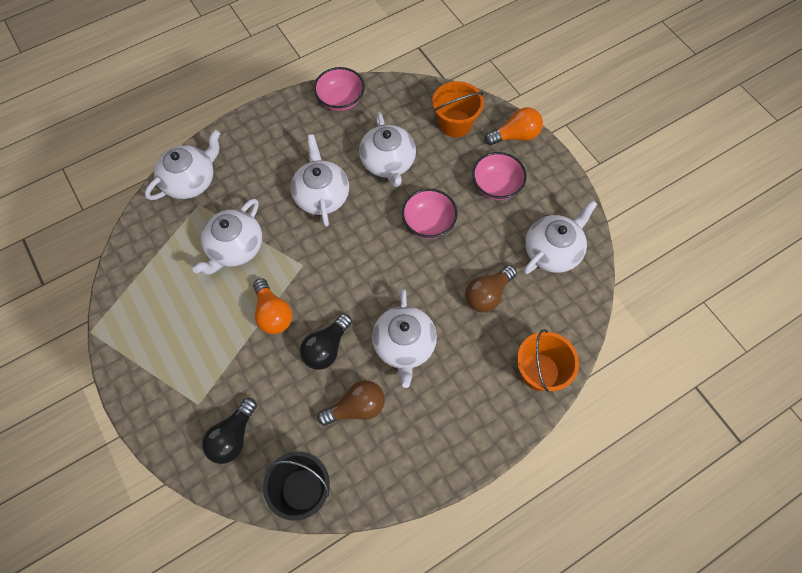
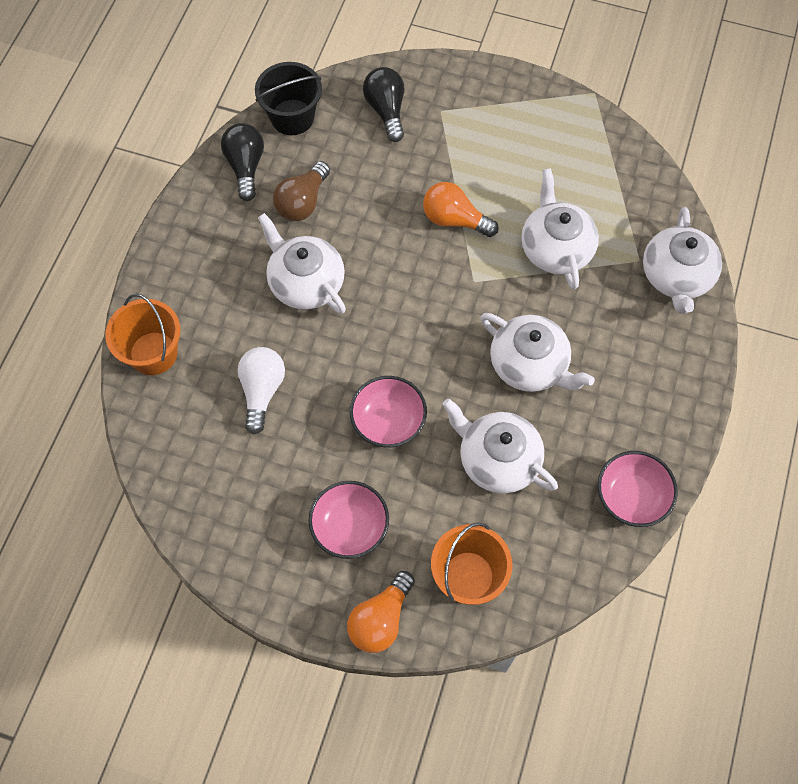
camera: 140 degrees right, 0 degrees up
(326, 348) = (375, 228): black light bulb -> black light bulb (246, 167)
(487, 294) = (262, 391): brown light bulb -> white light bulb
(553, 250) = (226, 494): white teapot -> none

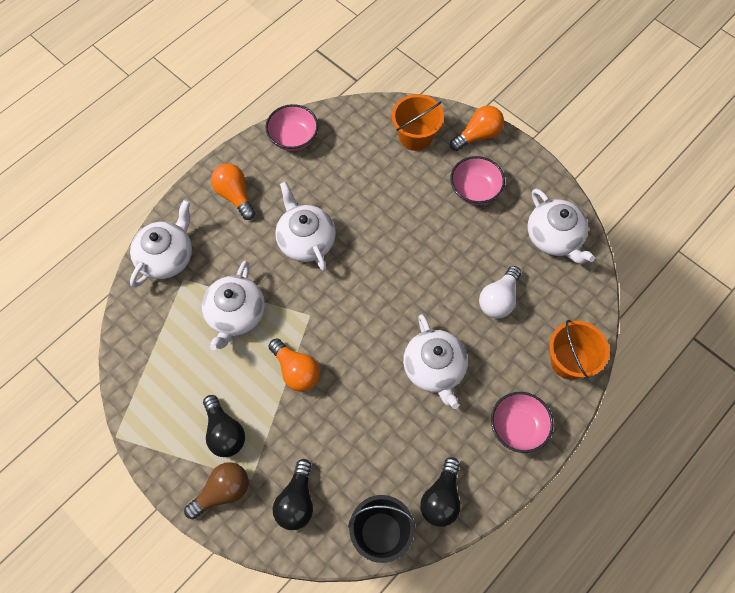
camera: 155 degrees left, 0 degrees up
(302, 202) = (407, 441): brown light bulb -> brown light bulb (222, 492)
(388, 422) = (420, 243): pink bowl -> pink bowl (517, 427)
(492, 137) = (224, 432): none -> black light bulb
(497, 459) = (362, 191): white teapot -> white teapot (554, 237)
(651, 383) = (235, 195): none -> orange light bulb

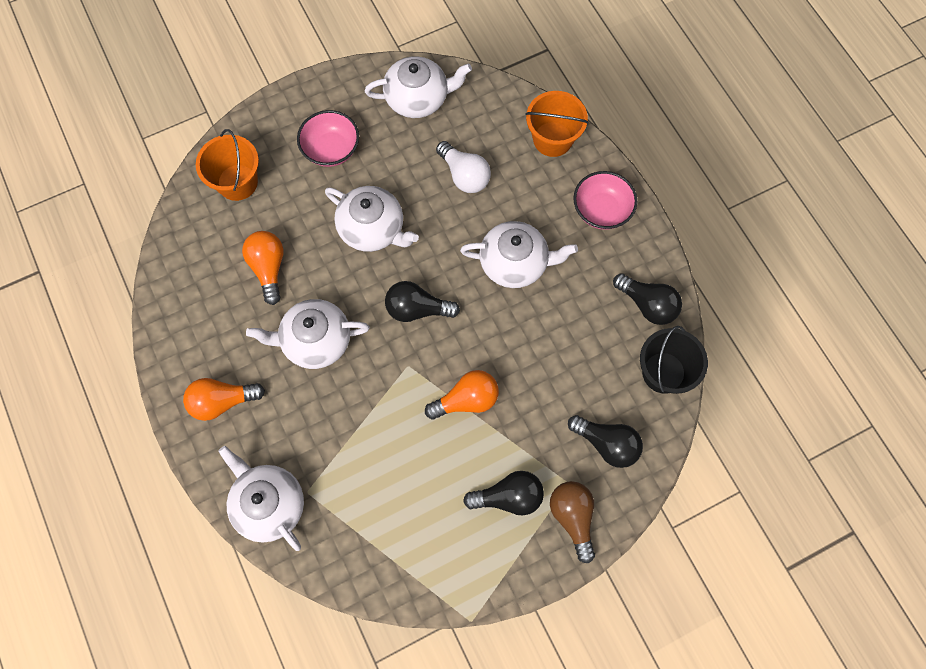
camera: 70 degrees left, 5 degrees up
(235, 314) = (375, 445): white teapot -> white teapot (373, 228)
(293, 138) = (175, 311): pink bowl -> none
(361, 305) = (417, 309): none -> black light bulb
(478, 135) = (266, 121): orange light bulb -> orange light bulb (268, 268)

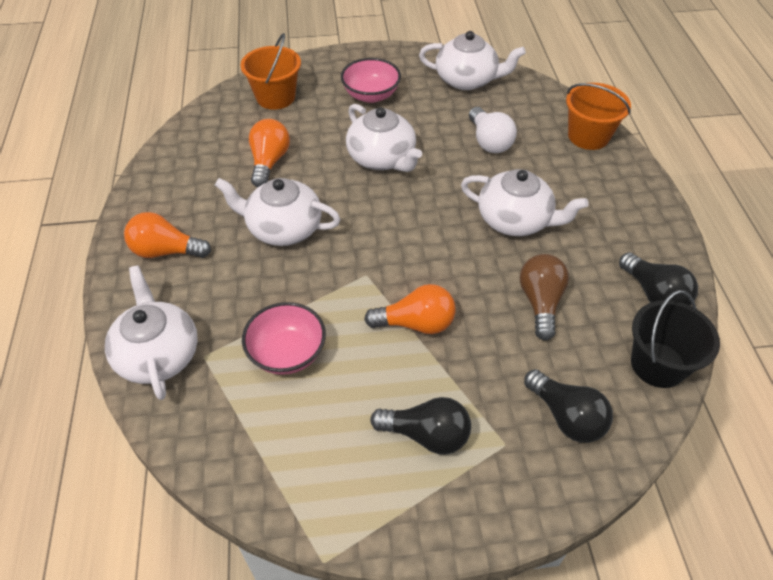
camera: 20 degrees right, 20 degrees down
(417, 309) = (397, 230): black light bulb -> none
(572, 517) = (498, 484): brown light bulb -> brown light bulb (540, 302)
(601, 210) = (623, 201): pink bowl -> pink bowl (287, 353)

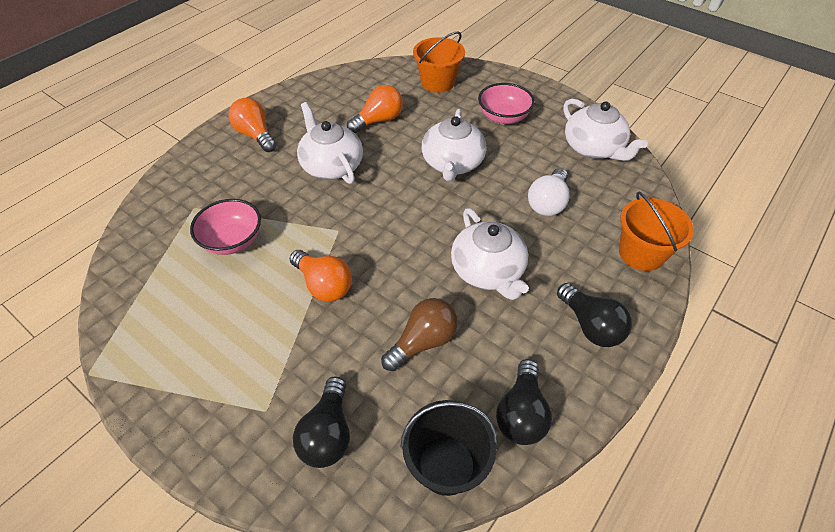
camera: 45 degrees right, 0 degrees up
(158, 354) = (177, 189): white teapot -> none
(426, 435) = (232, 358): black light bulb -> black light bulb (590, 325)

